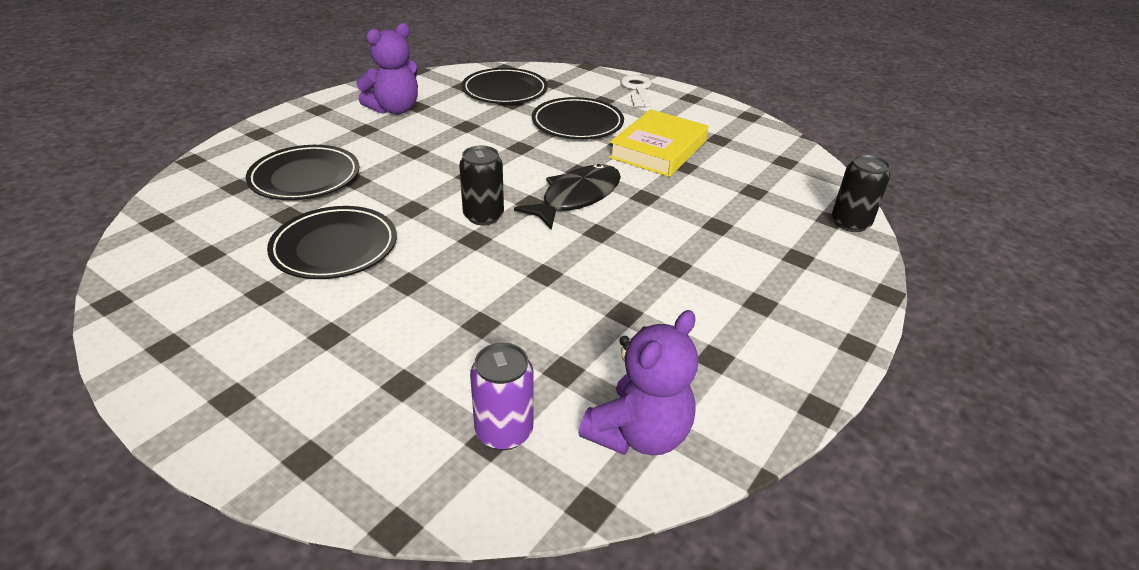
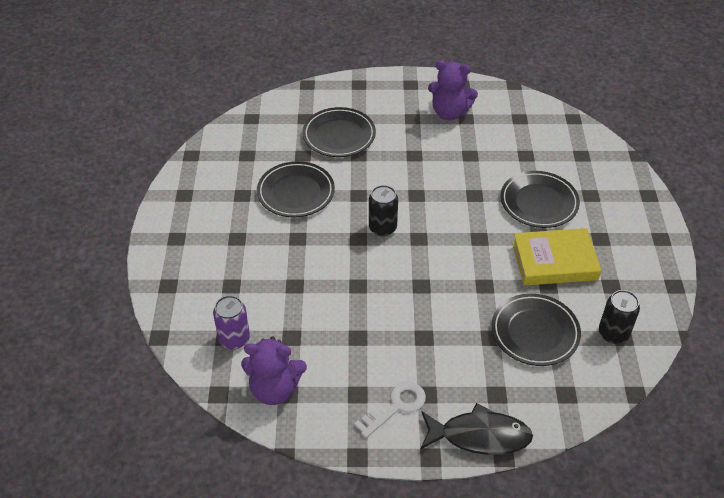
camera: 55 degrees right, 10 degrees up
(505, 91) = (538, 141): black plate -> black plate (535, 332)
(577, 198) = (446, 255): black fish -> black fish (479, 436)
(637, 90) = (633, 203): white key -> white key (396, 406)
(850, 223) = (573, 407): black can -> black can (613, 333)

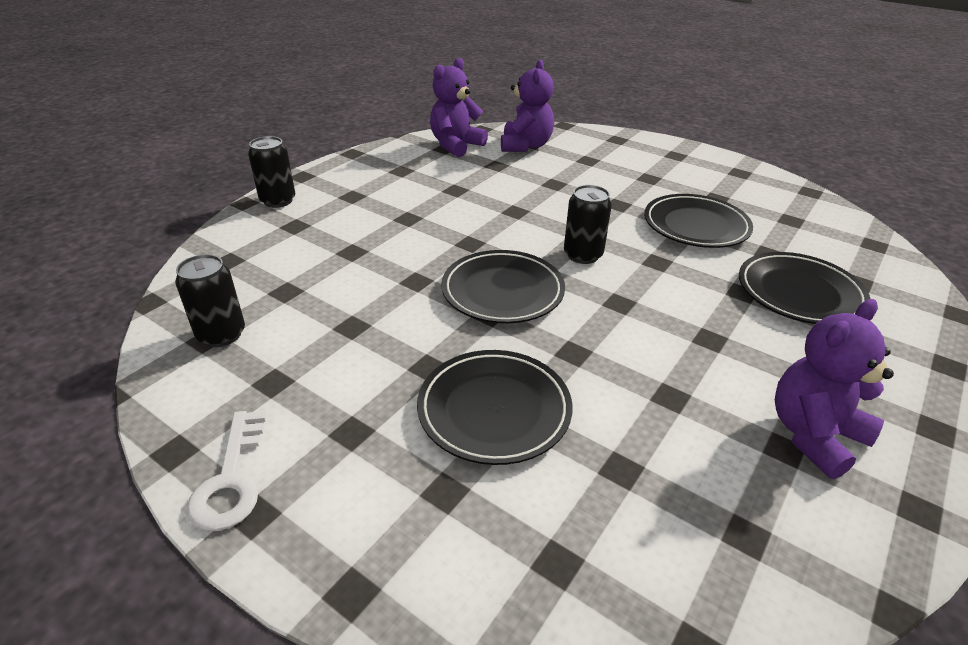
camera: 125 degrees right, 10 degrees down
(234, 339) = (525, 146): purple can -> purple teddy bear
(396, 406) = (364, 180): white key -> white key (231, 479)
(479, 436) = (278, 201): black fish -> black can
(535, 332) = (313, 280): black plate -> black plate (502, 291)
(554, 261) = (376, 355): yellow book -> none

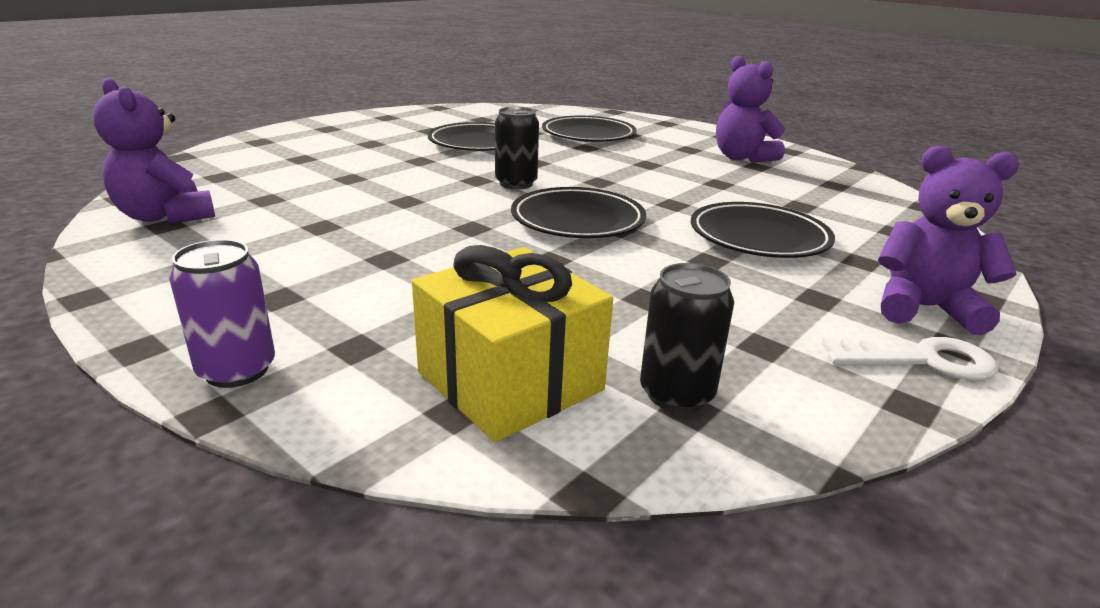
camera: 85 degrees left, 10 degrees down
(250, 274) = (510, 381): none -> yellow gift
(278, 201) = (237, 370): black can -> purple can
(525, 146) = (223, 179): purple teddy bear -> purple teddy bear (924, 308)

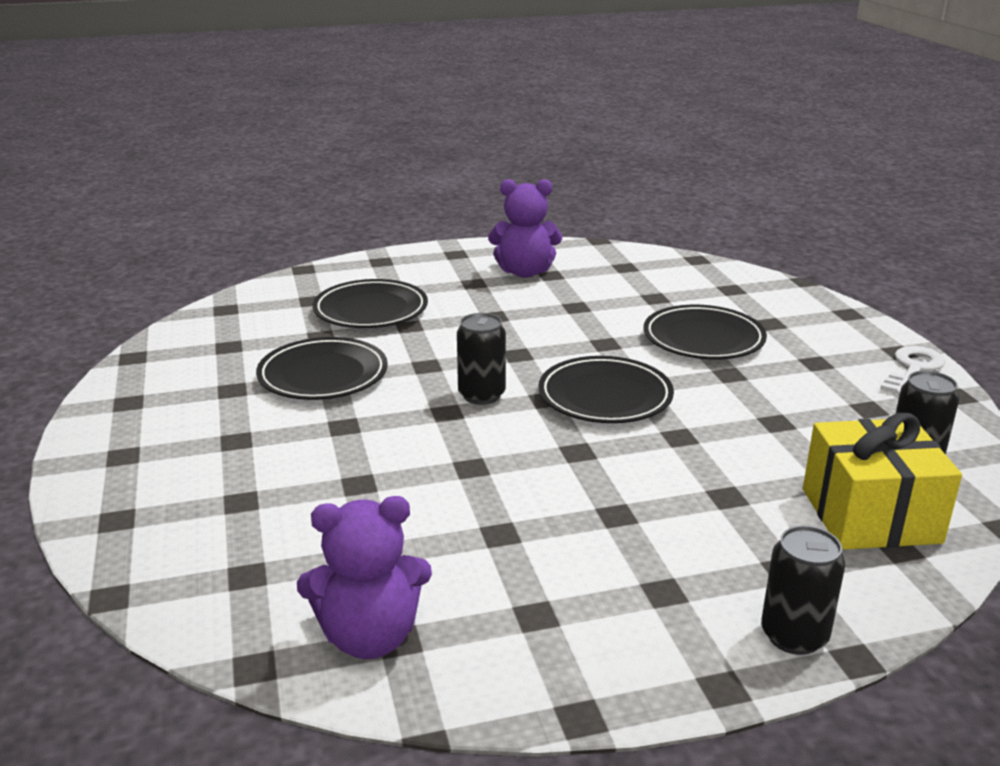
camera: 55 degrees left, 0 degrees up
(237, 370) = (794, 636): purple can -> black can
(924, 308) = (851, 337): purple teddy bear -> none

